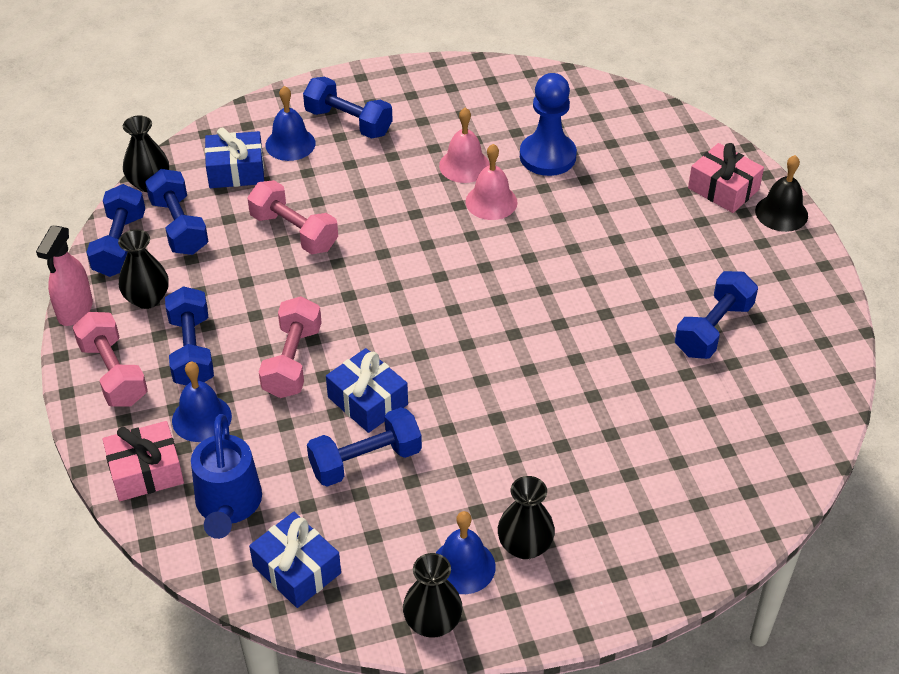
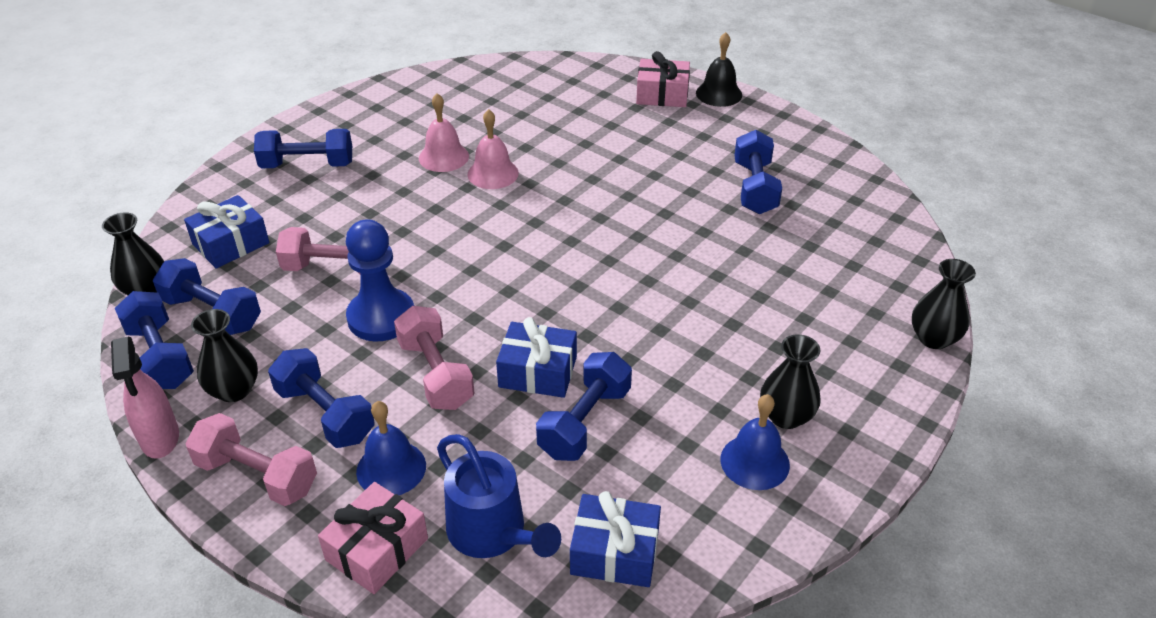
camera: 35 degrees left, 5 degrees down
(290, 144) = (266, 202): blue bell -> none
(432, 622) = (778, 524): black vase -> black vase (933, 338)
(547, 156) = (507, 124): blue pawn -> blue pawn (381, 317)

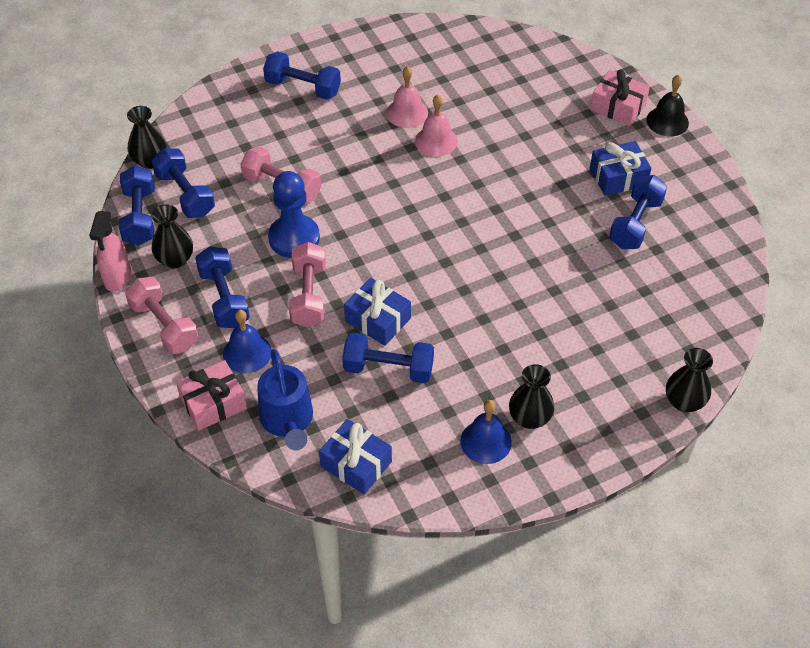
camera: 25 degrees right, 10 degrees up
(231, 244) = (220, 141): blue gift -> blue gift (618, 177)
(585, 422) = (388, 369): blue dumbbell -> blue dumbbell turned 45 degrees clockwise

